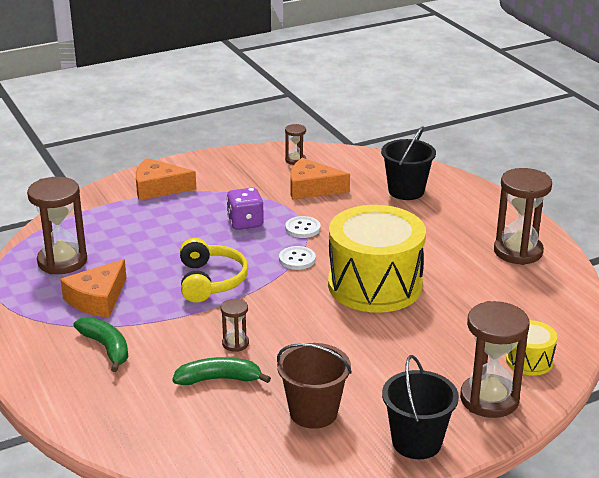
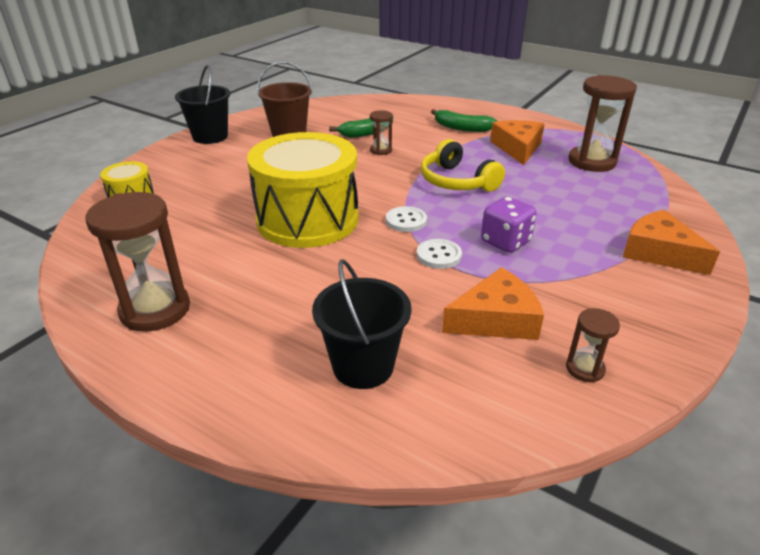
camera: 150 degrees right, 5 degrees up
(158, 188) = (659, 252): orange cheese -> orange cheese turned 105 degrees counterclockwise
(489, 399) = (164, 167): brown hourglass -> none

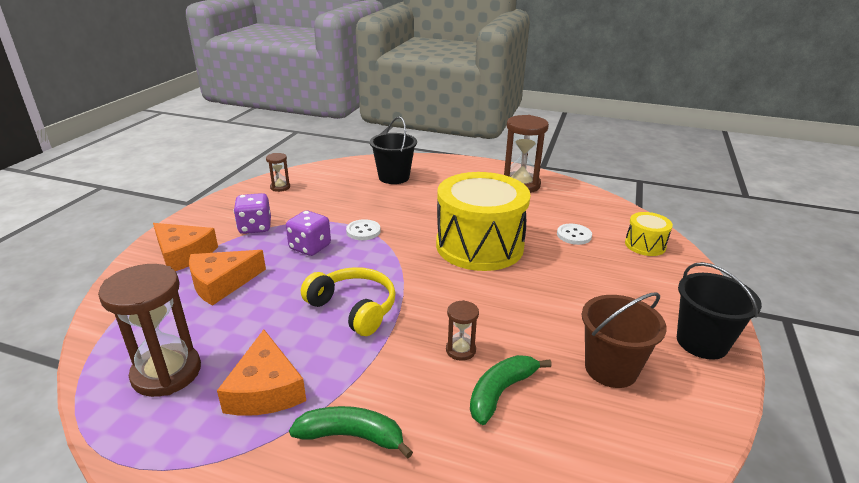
camera: 165 degrees right, 5 degrees down
(406, 221) = (396, 255): white button -> white button (574, 235)
(496, 319) = (324, 201): orange cheese -> orange cheese (222, 283)
(588, 280) = (255, 227): none -> purple dice

